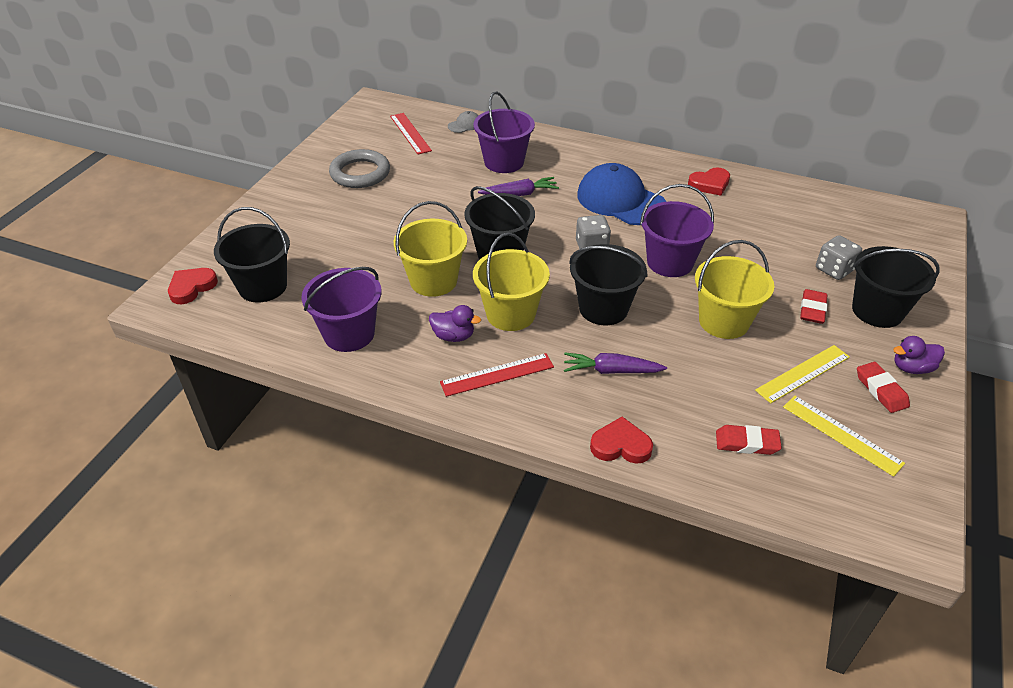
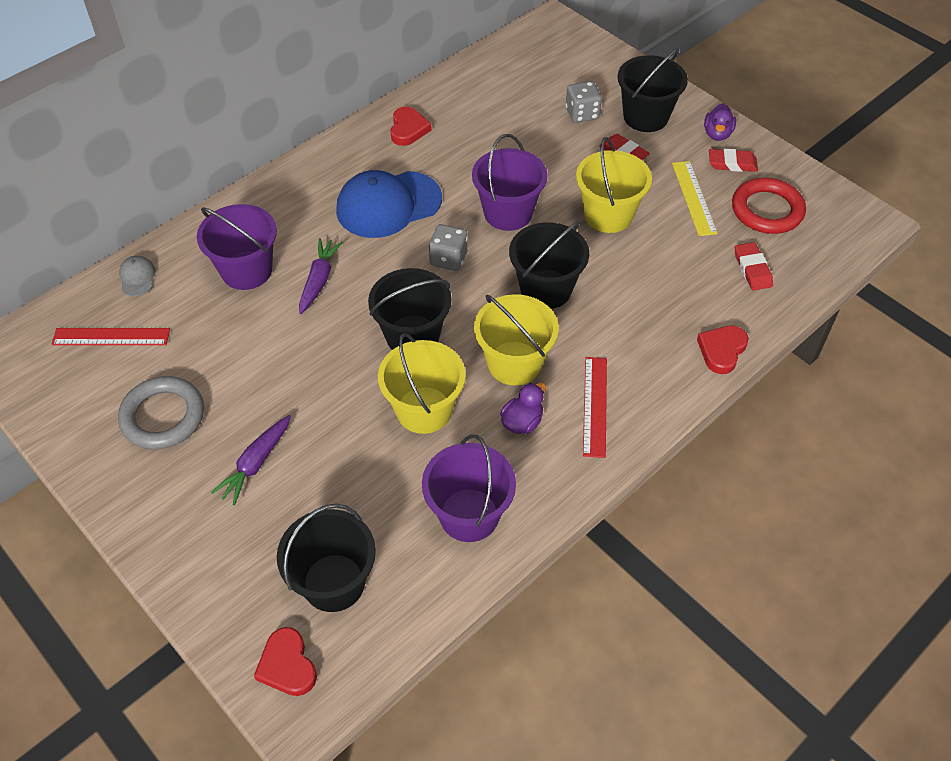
camera: 65 degrees left, 10 degrees up
(611, 371) = (631, 318): purple carrot -> purple carrot (256, 463)
(747, 443) = (752, 269): red eraser -> red eraser turned 45 degrees counterclockwise
(841, 435) = (767, 210): yellow ruler -> red ring

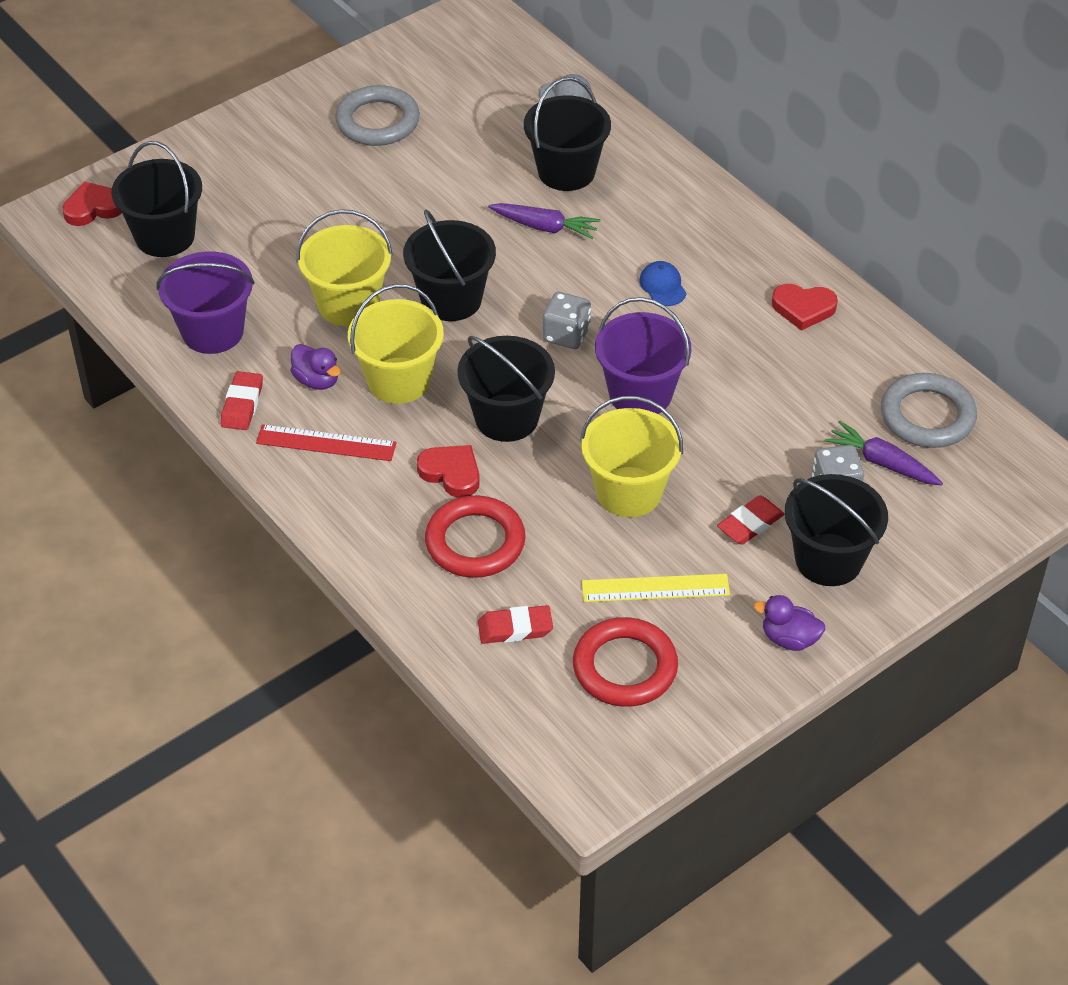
camera: 95 degrees right, 5 degrees down
(111, 336) = (485, 81): red ruler -> none
(246, 270) = (566, 171): purple bucket -> black bucket
(256, 463) = (308, 185): purple carrot -> purple carrot (882, 463)
(388, 205) = (663, 286): blue cap -> blue cap, size x0.43
(508, 72) = (927, 416): none -> grey ring
(678, 298) = (475, 542): none -> red ring
(722, 350) = (385, 571): red heart -> red heart (451, 473)
(732, 163) = (724, 645): red eraser -> red eraser (242, 404)

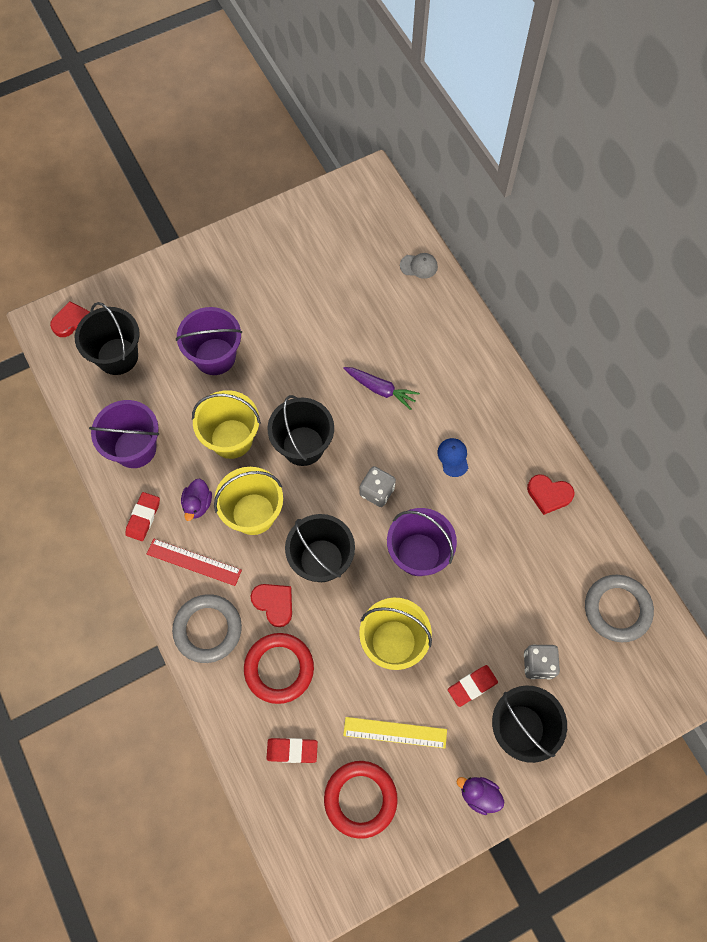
camera: 10 degrees right, 20 degrees up
(304, 220) = (215, 356): none -> purple bucket
(317, 380) = (197, 504): purple duck -> purple duck turned 45 degrees clockwise
(378, 121) = (282, 272): grey ring -> grey ring (208, 629)
(566, 171) = (405, 340): black bucket -> none
(882, 463) = (576, 647): purple carrot -> none

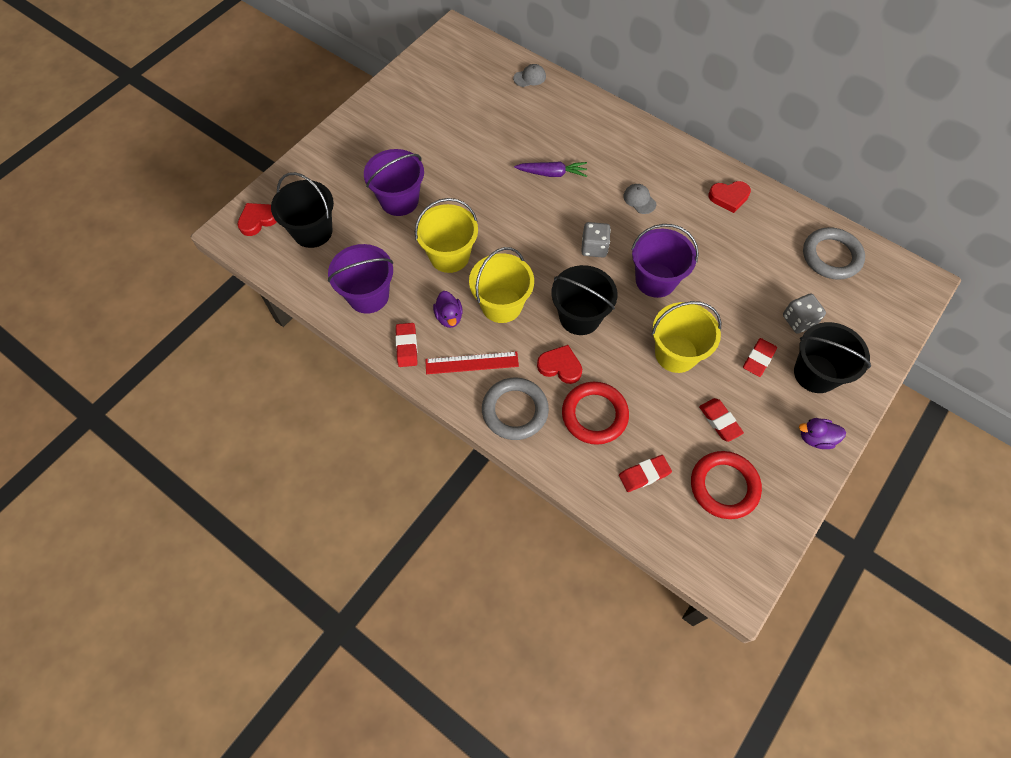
camera: 25 degrees left, 5 degrees down
(303, 446) = (513, 238): black bucket -> none
(395, 732) = (719, 421): yellow ruler -> red eraser
(453, 457) = (639, 200): blue cap -> grey cap

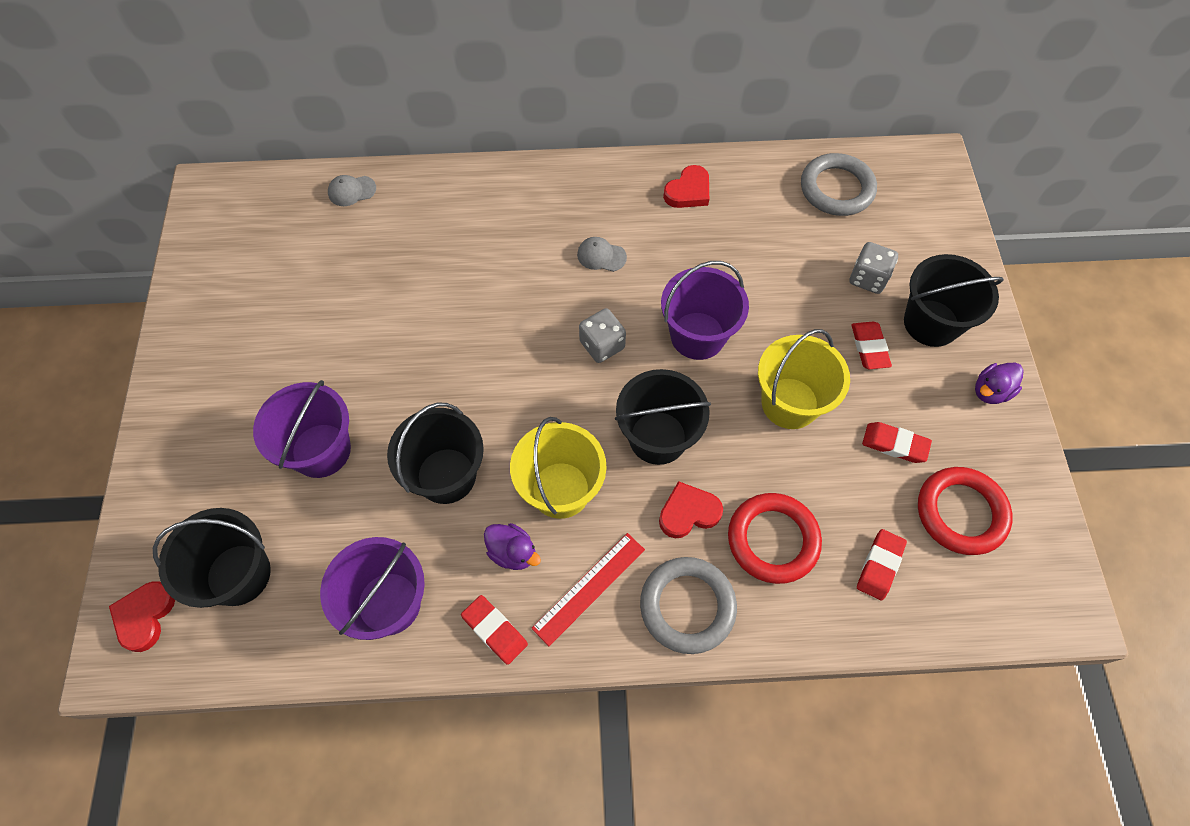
camera: 40 degrees left, 0 degrees up
(449, 256) = (446, 475): yellow bucket -> black bucket
(529, 77) = (352, 191): grey cap -> grey cap turned 135 degrees counterclockwise
(551, 173) = (478, 290): purple carrot -> none

